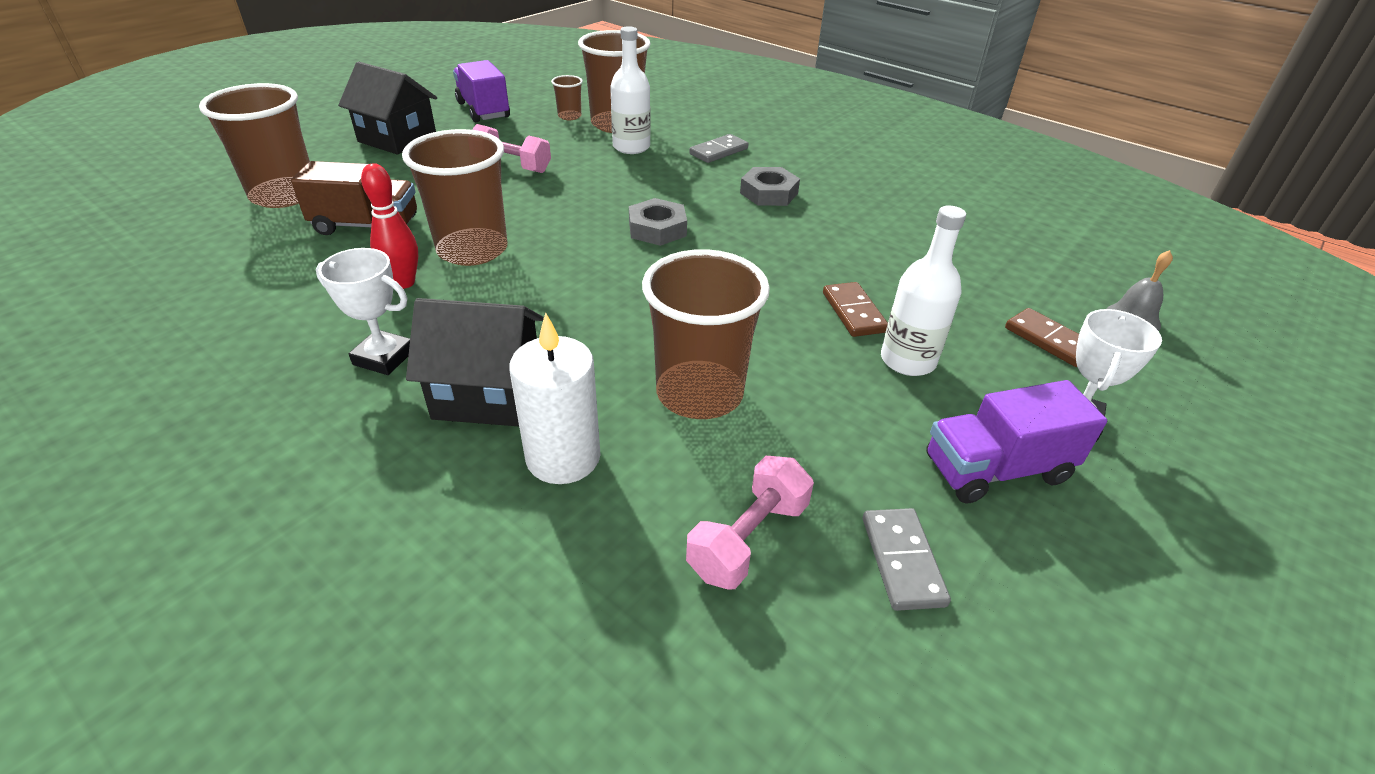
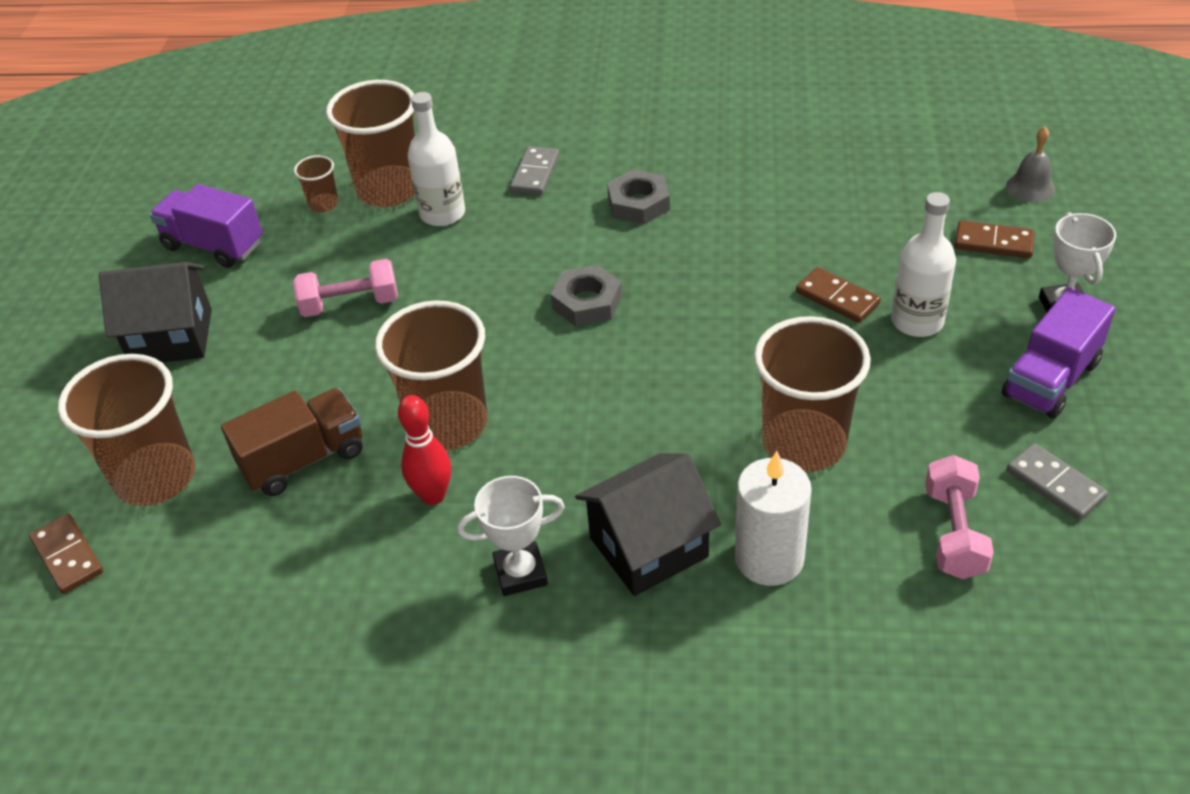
camera: 30 degrees left, 5 degrees up
(185, 208) = (68, 556): none -> brown domino

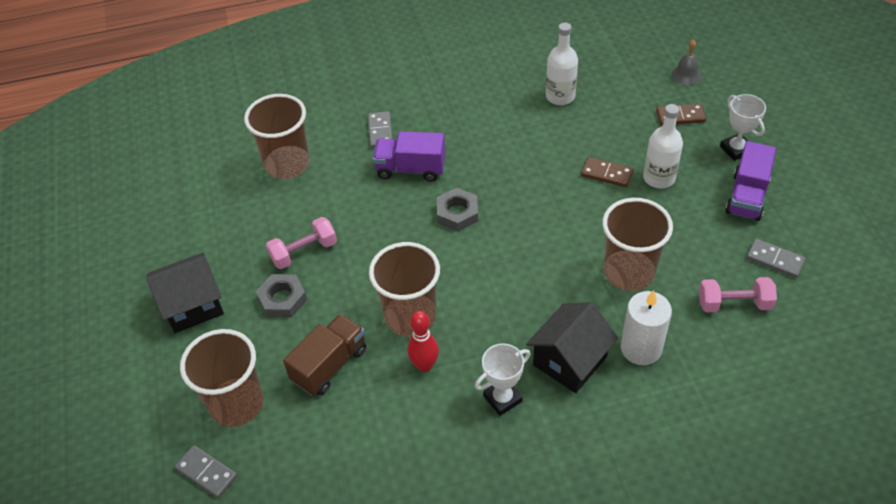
camera: 20 degrees left, 5 degrees up
(68, 556) = (207, 472): brown domino -> grey domino
(213, 245) = (185, 233): purple truck -> purple truck (410, 169)
(323, 204) = (247, 185): brown cup -> none
(442, 213) = (333, 173): white bottle -> white bottle (560, 96)
(638, 203) = (457, 138): grey nut -> grey nut (282, 299)
(954, 533) = (734, 304): pink dumbbell -> pink dumbbell turned 75 degrees counterclockwise

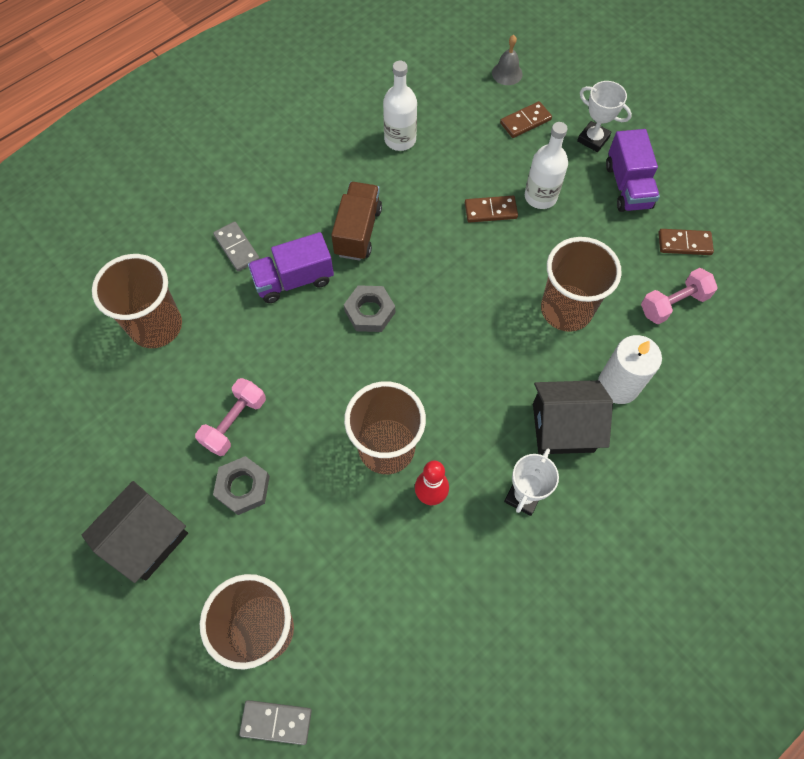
camera: 30 degrees left, 15 degrees up
(329, 365) = (335, 539): brown truck -> brown truck (358, 231)
(569, 361) = (563, 427): black house -> black house turned 75 degrees clockwise
(775, 260) = (684, 243): grey domino -> brown domino

